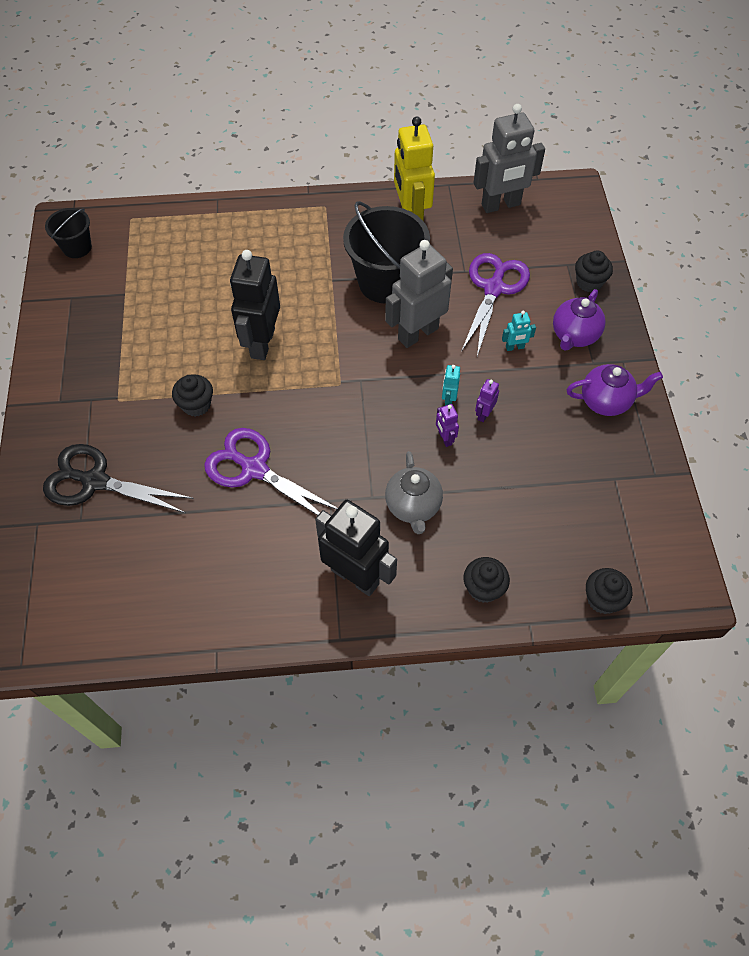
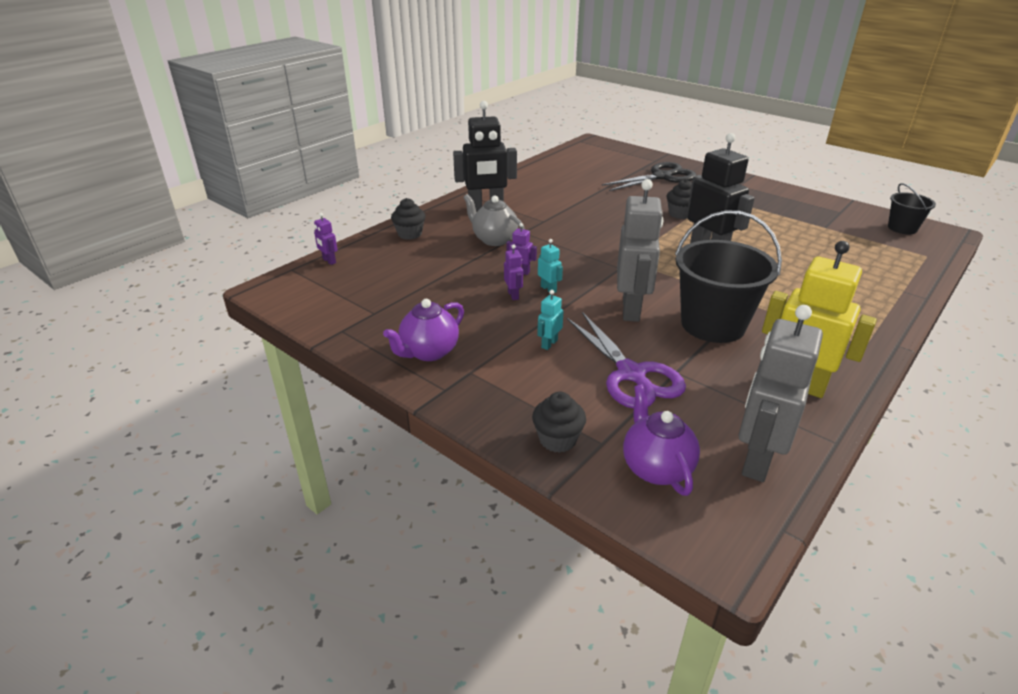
camera: 135 degrees right, 25 degrees down
(254, 469) = (602, 211): purple scissors -> none
(574, 336) = (512, 382): purple teapot -> purple teapot (656, 468)
(602, 599) = (329, 261): black cupcake -> purple robot

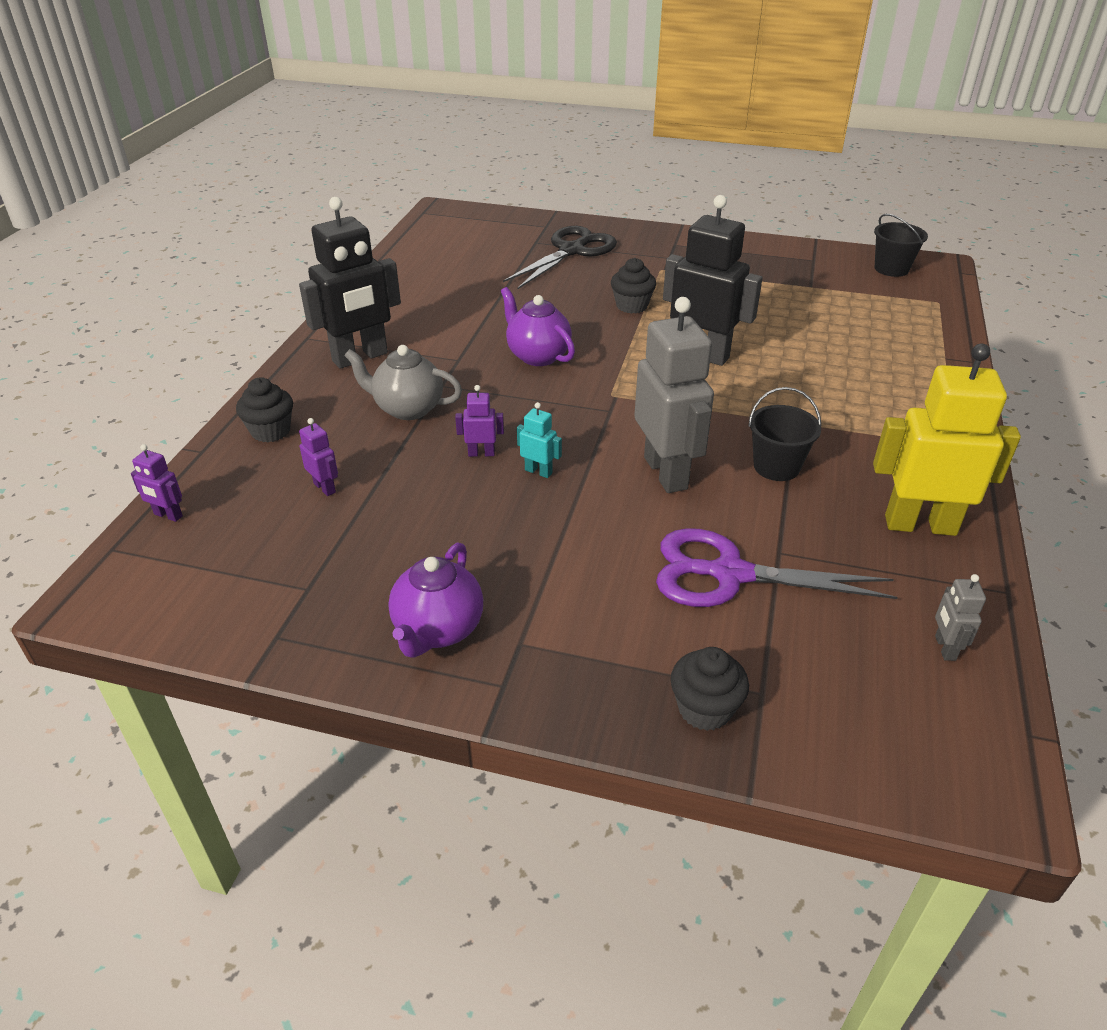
camera: 25 degrees left, 5 degrees up
(513, 295) = (496, 495): purple robot -> purple robot (325, 488)
(549, 344) = (596, 561): turquoise robot -> none
(631, 374) = (729, 574): purple scissors -> purple scissors turned 150 degrees clockwise
(656, 468) = (846, 705): purple teapot -> purple teapot (537, 356)
(713, 324) = (776, 467): black bucket -> black bucket, size x0.54
(756, 459) = (944, 648): grey robot -> grey robot, size x0.43

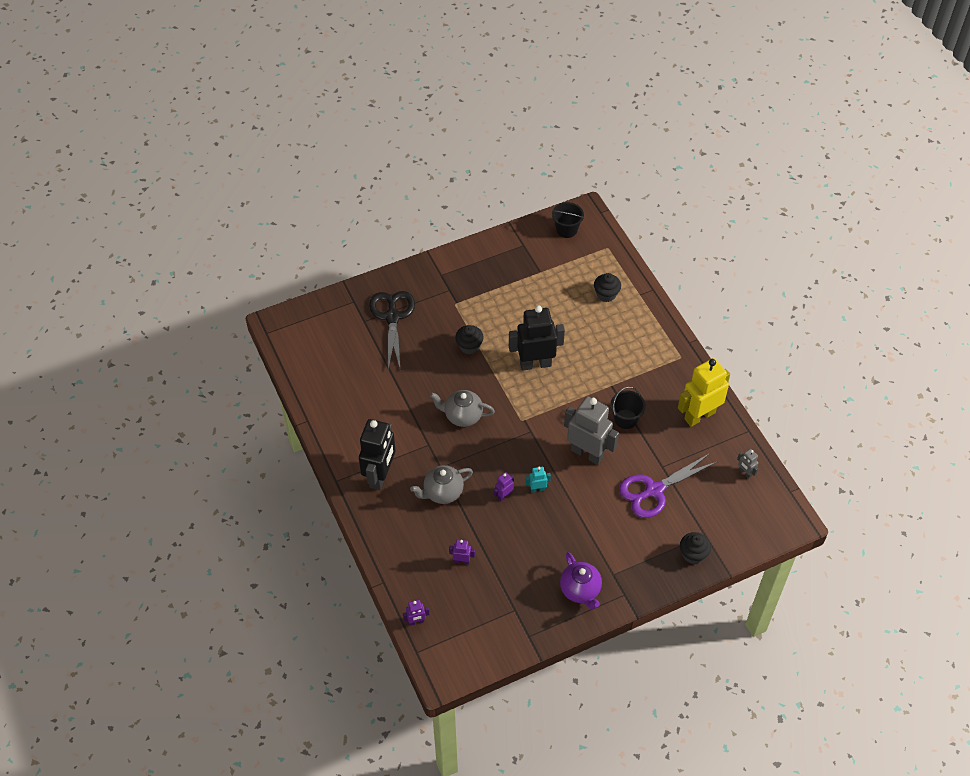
camera: 40 degrees left, 15 degrees up
(271, 431) = (398, 549): black cupcake -> black cupcake (606, 294)
(537, 356) = (462, 416): purple teapot -> grey teapot

